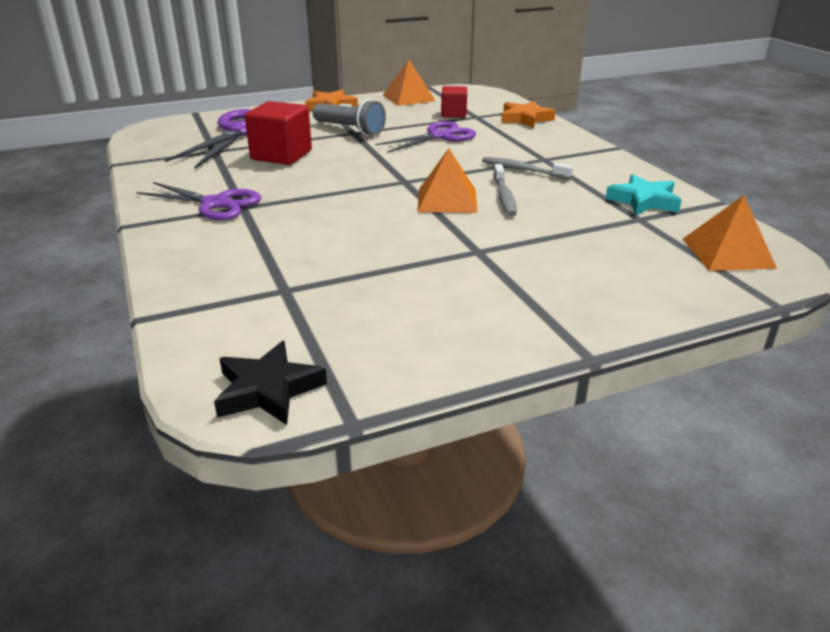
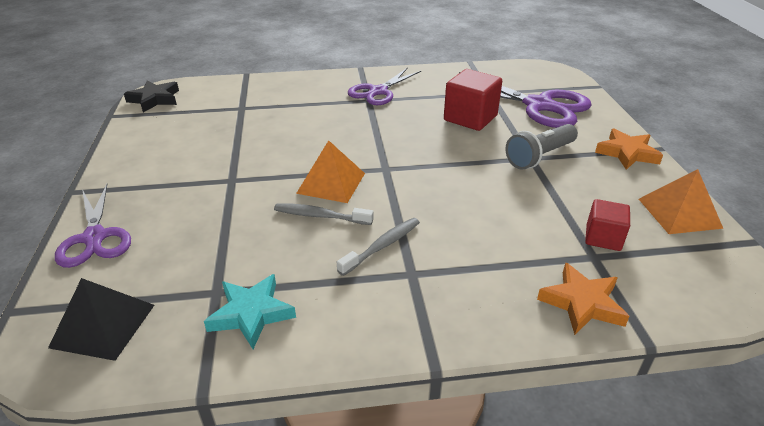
camera: 105 degrees right, 5 degrees up
(439, 136) = (510, 210): purple scissors -> purple scissors (95, 237)
(727, 253) = (103, 325): orange pyramid -> black pyramid

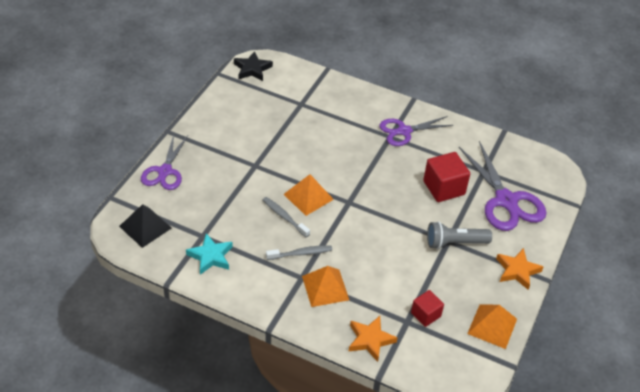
camera: 30 degrees right, 10 degrees up
(455, 270) = (325, 288): none -> orange pyramid

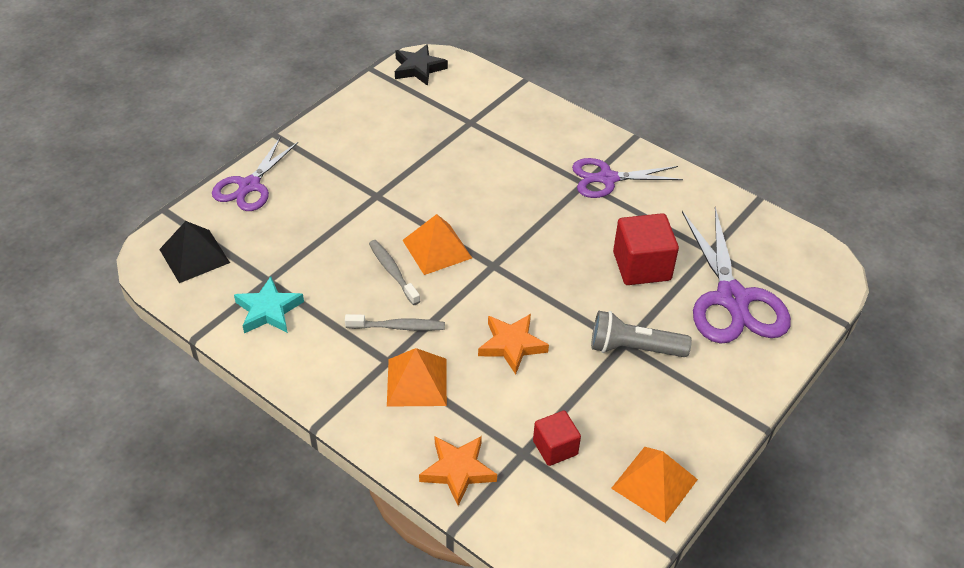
camera: 15 degrees right, 0 degrees up
(517, 270) = (719, 405): orange star -> orange star (512, 345)

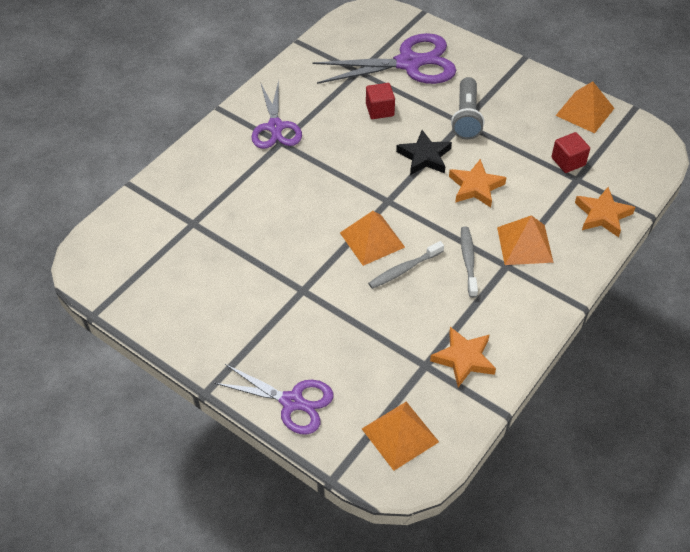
camera: 90 degrees left, 5 degrees up
(194, 256) = (400, 435): black pyramid -> orange pyramid
(268, 310) = (464, 359): turquoise star -> orange star
(418, 68) = (99, 270): black star -> black star (424, 157)
(641, 266) = (380, 110): red cube -> red cube, size x0.61

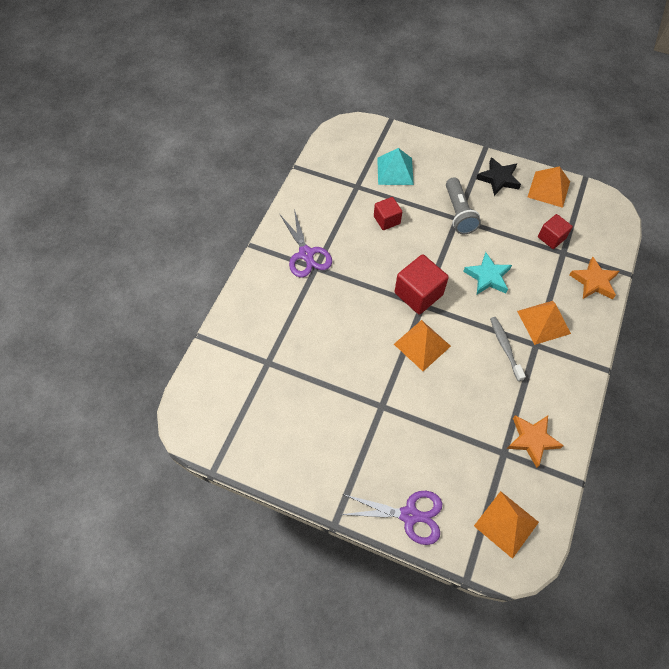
camera: 15 degrees left, 10 degrees up
(387, 189) = (418, 294): none -> red cube
(404, 269) = (457, 367): grey toothbrush -> none
(408, 63) = (395, 171): purple scissors -> turquoise pyramid
(424, 157) = (437, 257): black star -> black star (498, 179)
(475, 187) = (487, 277): orange star -> turquoise star

